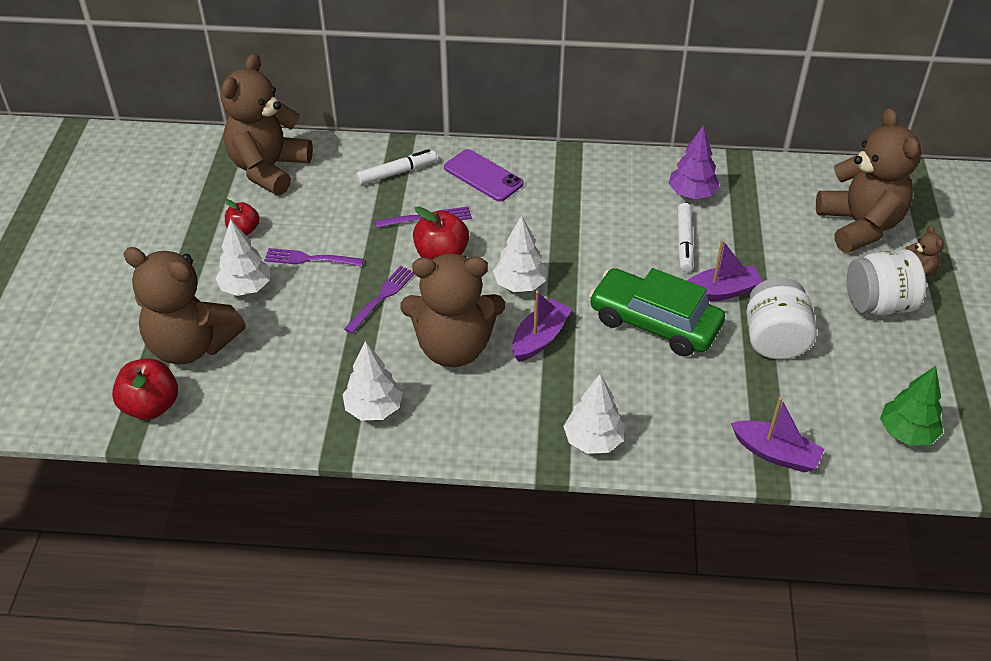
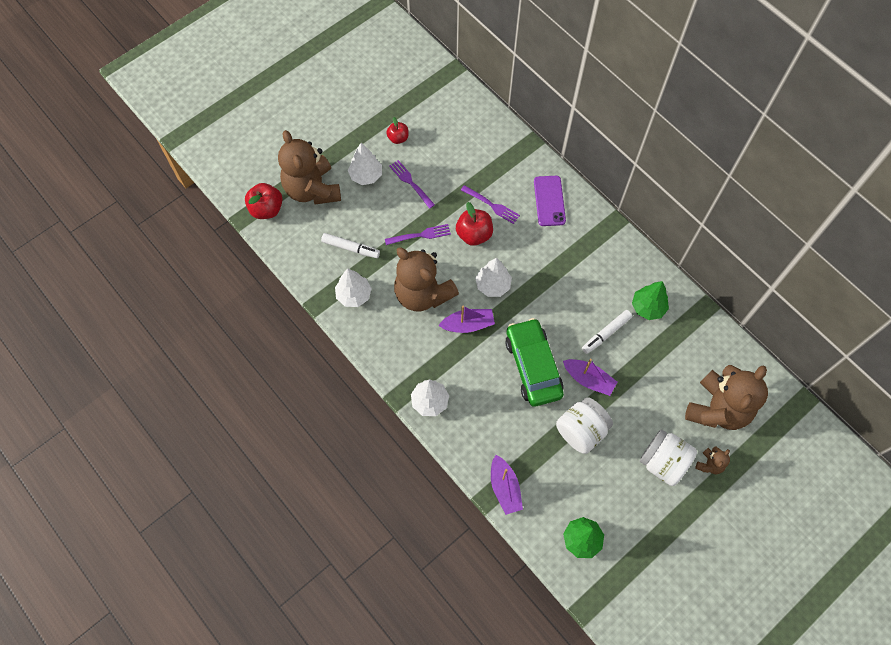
camera: 45 degrees right, 20 degrees up
(269, 169) = (447, 107): brown teddy bear -> none
(396, 173) = (507, 162): white marker -> white marker (350, 248)
(691, 194) = (648, 307): purple tree -> green tree

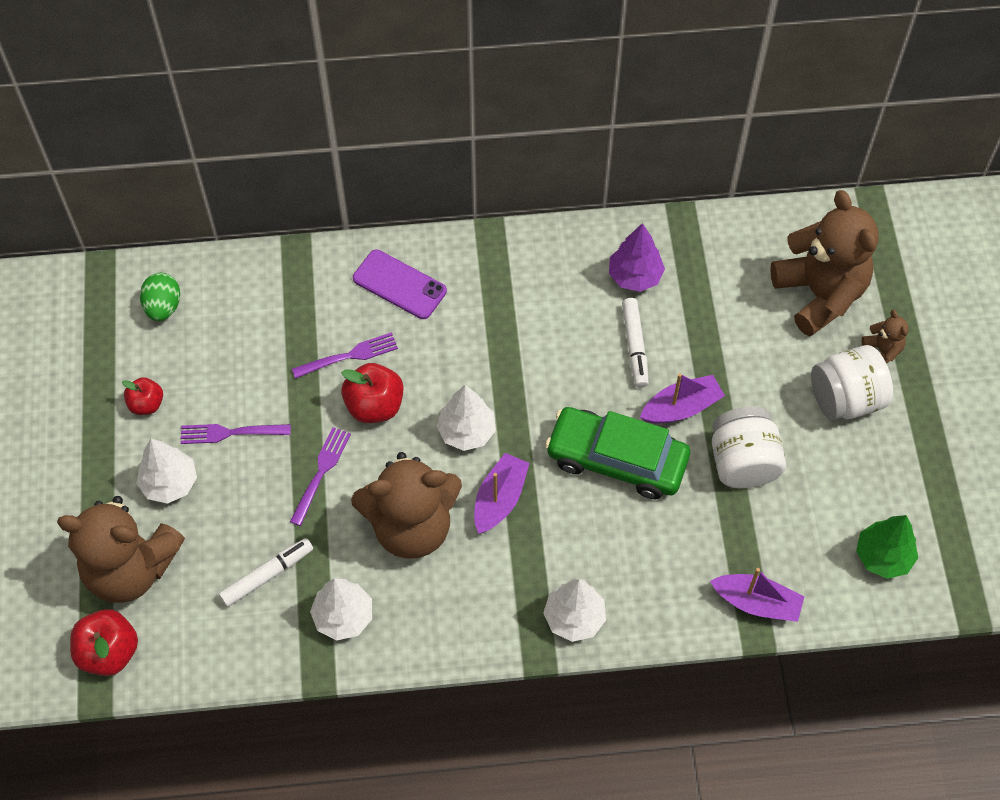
camera: 55 degrees left, 5 degrees down
(453, 109) = (163, 307): none -> green egg
(648, 307) = (634, 276): green tree -> purple tree

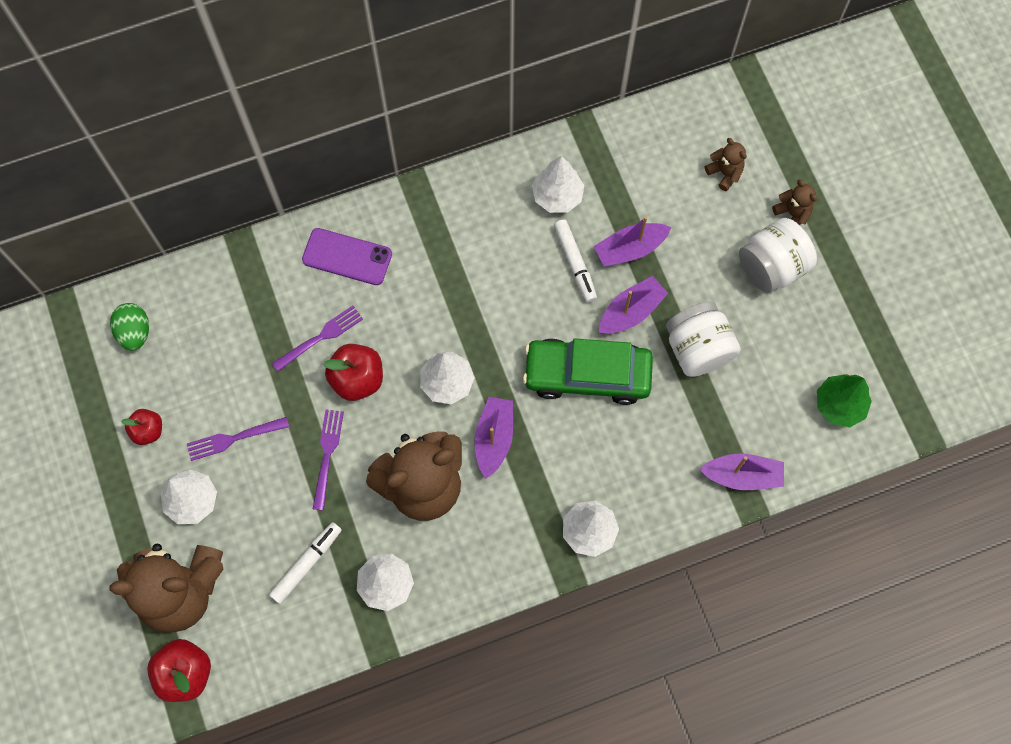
camera: 15 degrees left, 10 degrees up
(634, 276) = (557, 196): purple tree -> white tree
(697, 345) = (630, 249): none -> purple boat
(819, 294) = (724, 173): brown teddy bear -> brown teddy bear, size x0.42

